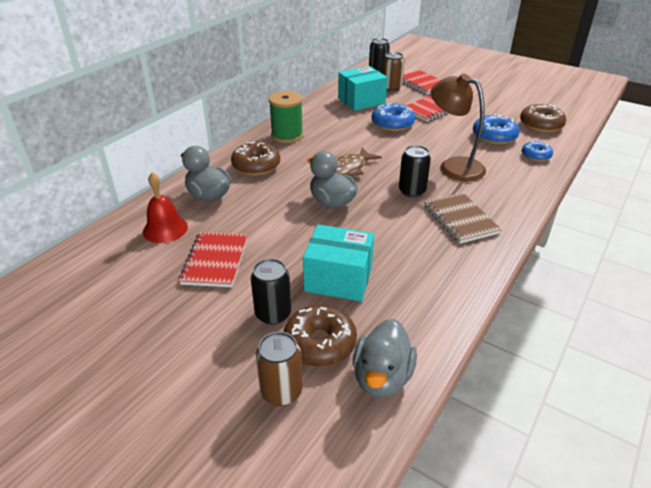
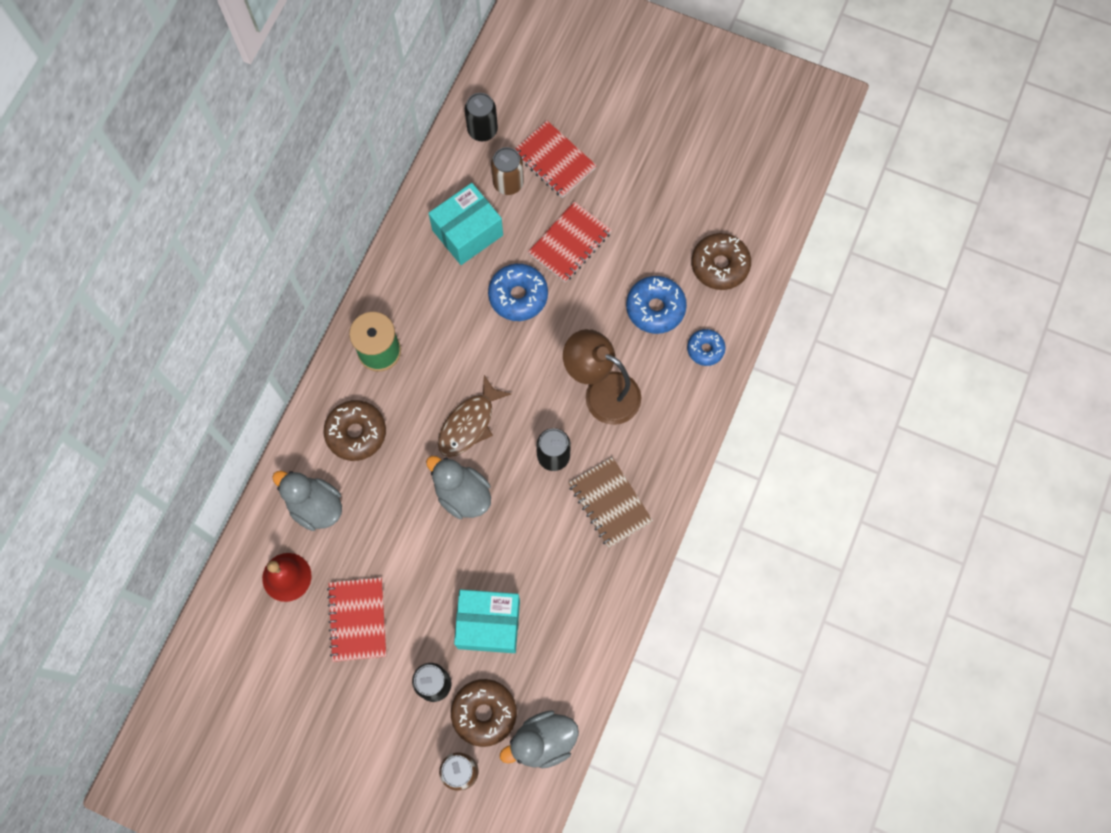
camera: 10 degrees left, 35 degrees up
(382, 377) = (543, 741): grey duck -> grey duck turned 60 degrees clockwise

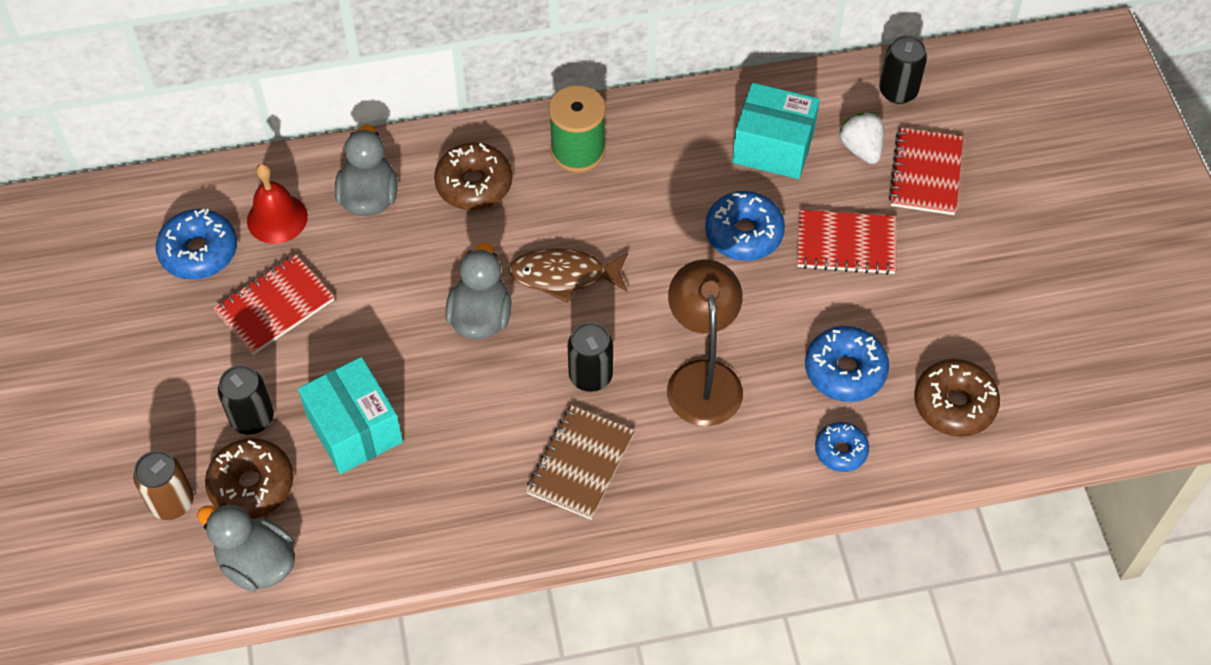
camera: 55 degrees right, 15 degrees down
(275, 645) = (199, 252): none -> blue donut
(508, 183) = (861, 149): brown can -> white strawberry

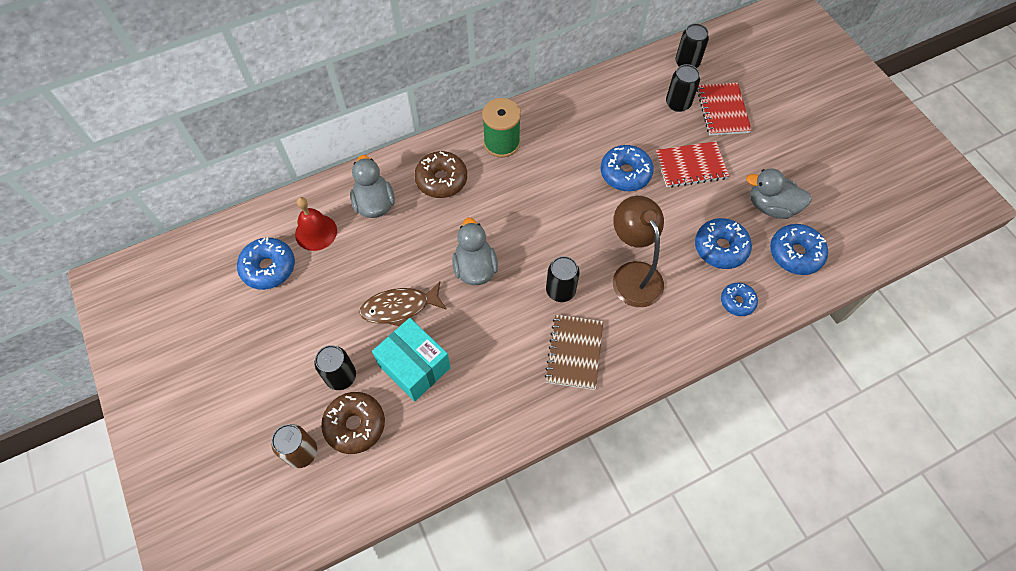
camera: 15 degrees left, 5 degrees up
(257, 563) = (376, 481): grey duck -> grey duck (771, 206)
(275, 306) = (333, 293): red notebook -> none
(564, 276) = (520, 227): brown fish -> brown fish (399, 308)
(773, 147) = (624, 114): turquoise box -> none
(861, 149) = (678, 103): white strawberry -> black can
(954, 404) = (795, 254): brown donut -> blue donut

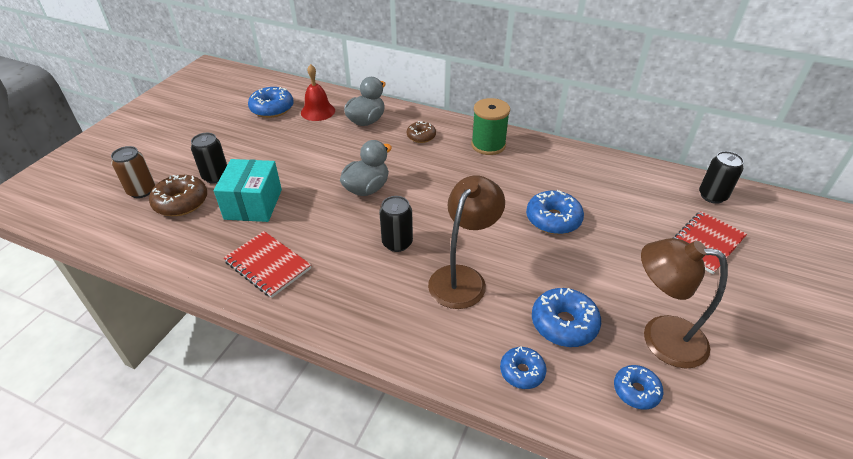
camera: 50 degrees right, 20 degrees down
(399, 308) = (296, 172): brown fish -> none
(441, 180) = (421, 136): brown donut -> brown donut, size x0.63
(574, 352) = (347, 283): brown notebook -> none
(678, 103) = (665, 212): black can -> none
(691, 166) = (618, 254): red notebook -> red notebook (268, 265)
(771, 206) = (660, 337): grey duck -> brown lamp
(795, 254) = (636, 391): blue donut -> blue donut, size x0.63

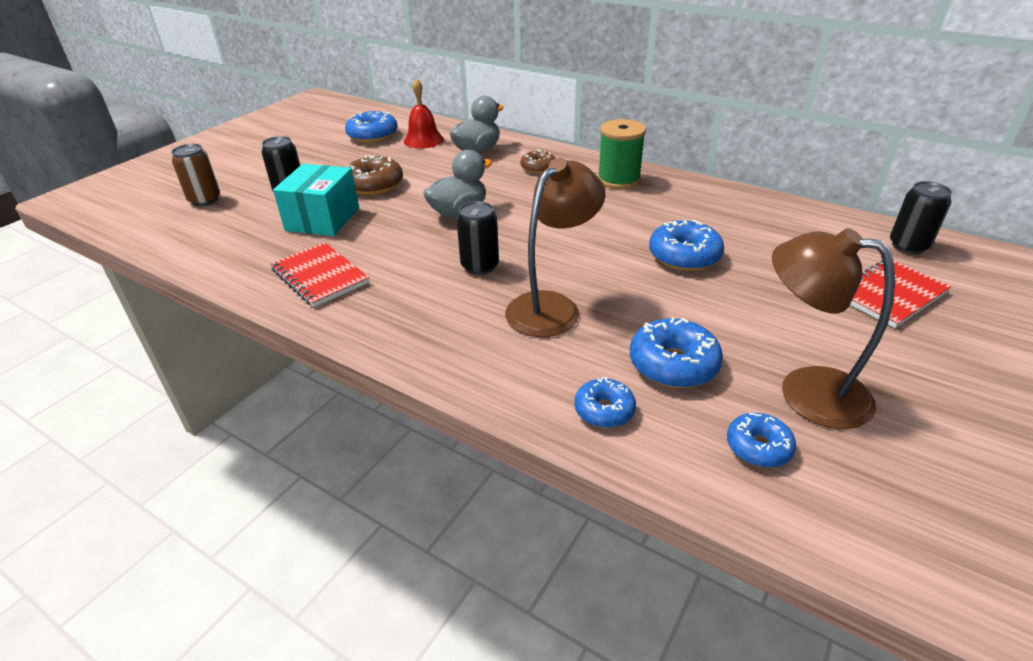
camera: 10 degrees right, 5 degrees down
(181, 202) = (243, 213): brown donut -> brown donut (374, 185)

